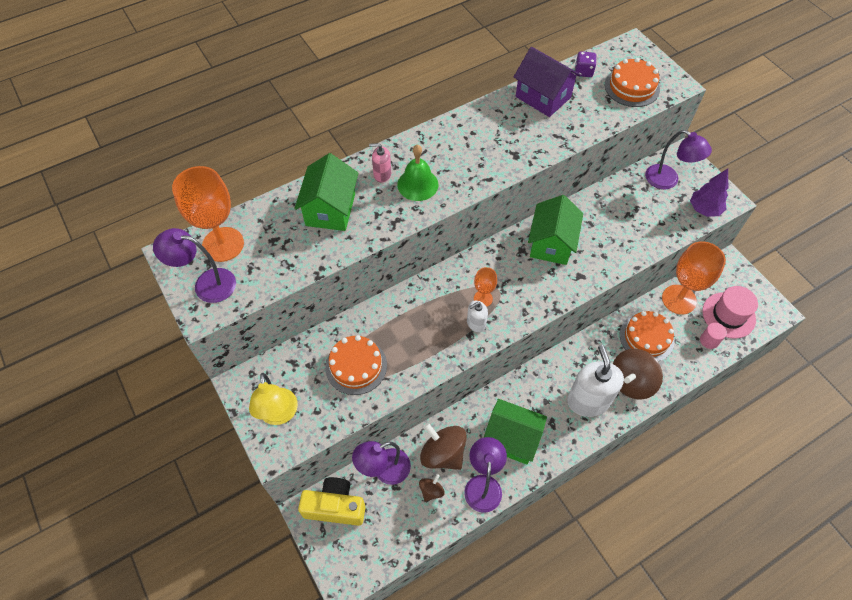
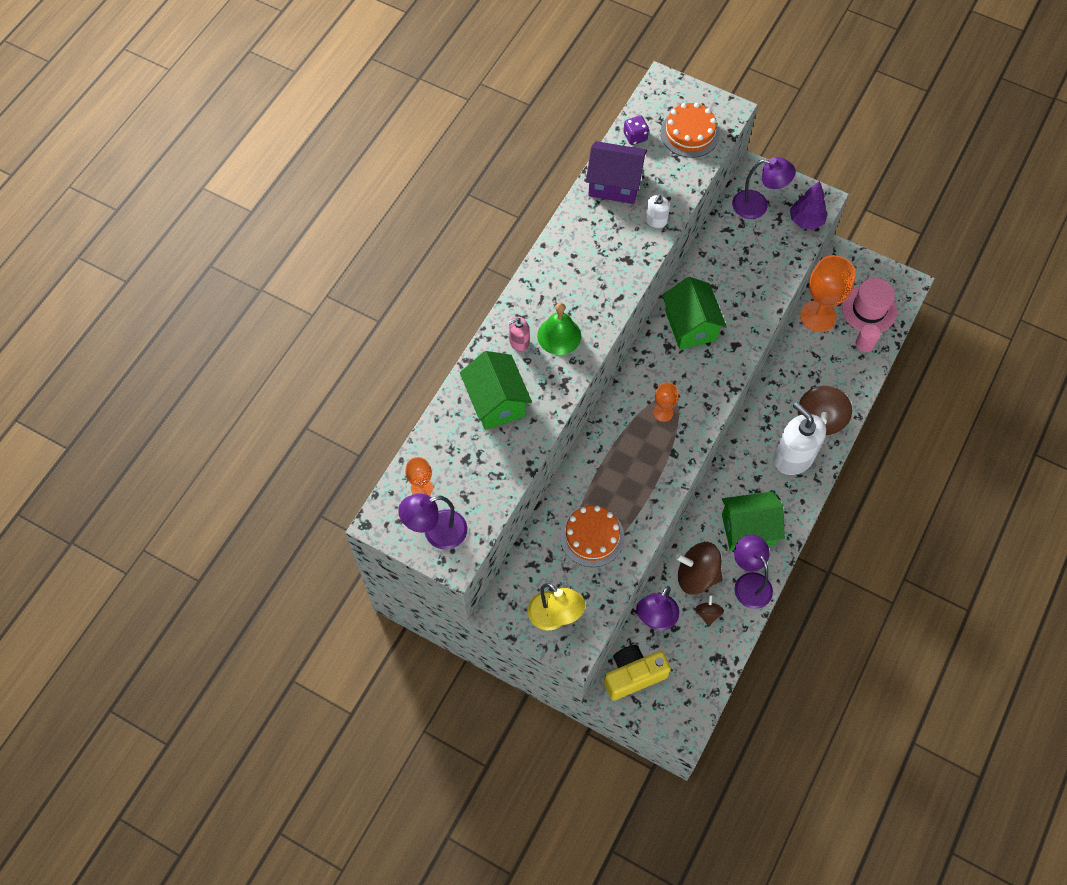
camera: 30 degrees left, 5 degrees up
(223, 244) = (421, 488): orange goblet -> orange goblet, size x0.50
(476, 323) = (672, 439): white soap dispenser -> white soap dispenser (656, 221)
(646, 337) = (810, 369): orange cake -> none

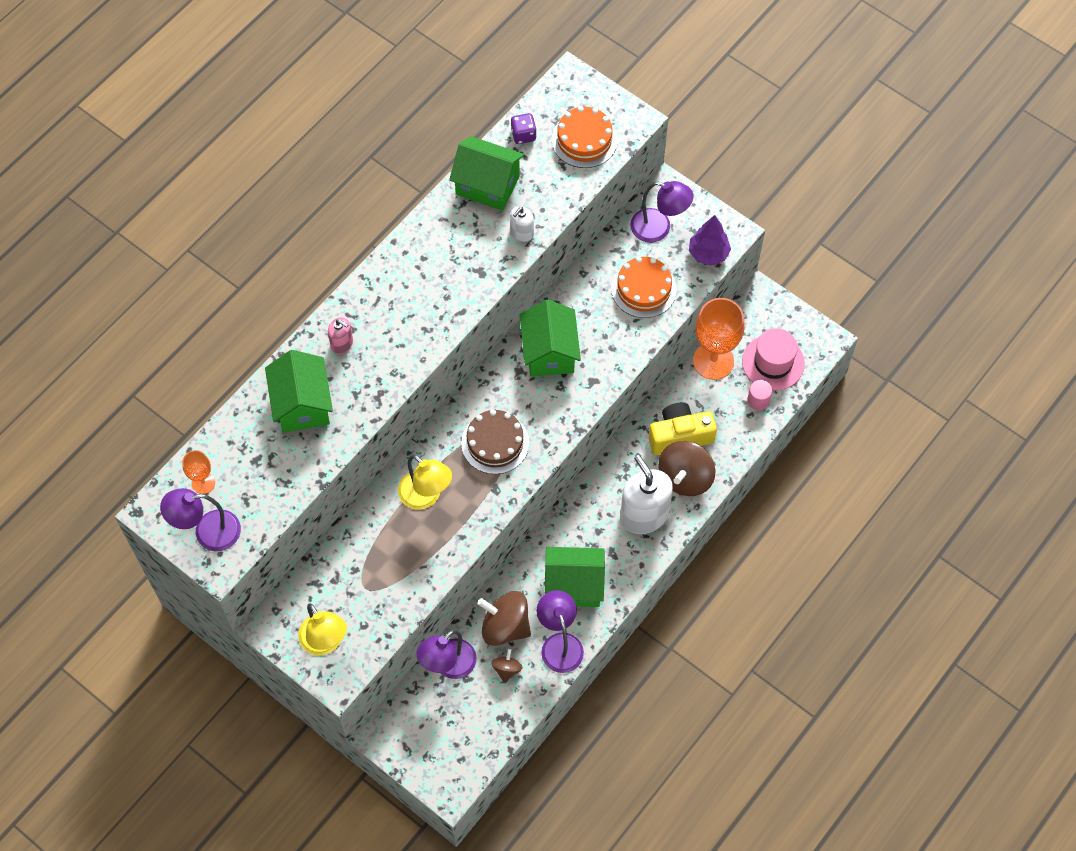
camera: 10 degrees right, 0 degrees up
(519, 342) = (342, 343): pink soap dispenser -> pink soap dispenser turned 135 degrees counterclockwise
(559, 335) = (386, 343): green bell -> none
(592, 536) = (385, 564): orange cake -> orange cake (643, 289)
(613, 470) = (426, 496): none -> yellow lamp
(614, 184) = (487, 185): purple house -> green house
(633, 675) = (410, 721): yellow camera -> yellow camera (680, 436)
(663, 412) = (495, 443): orange goblet -> brown cake

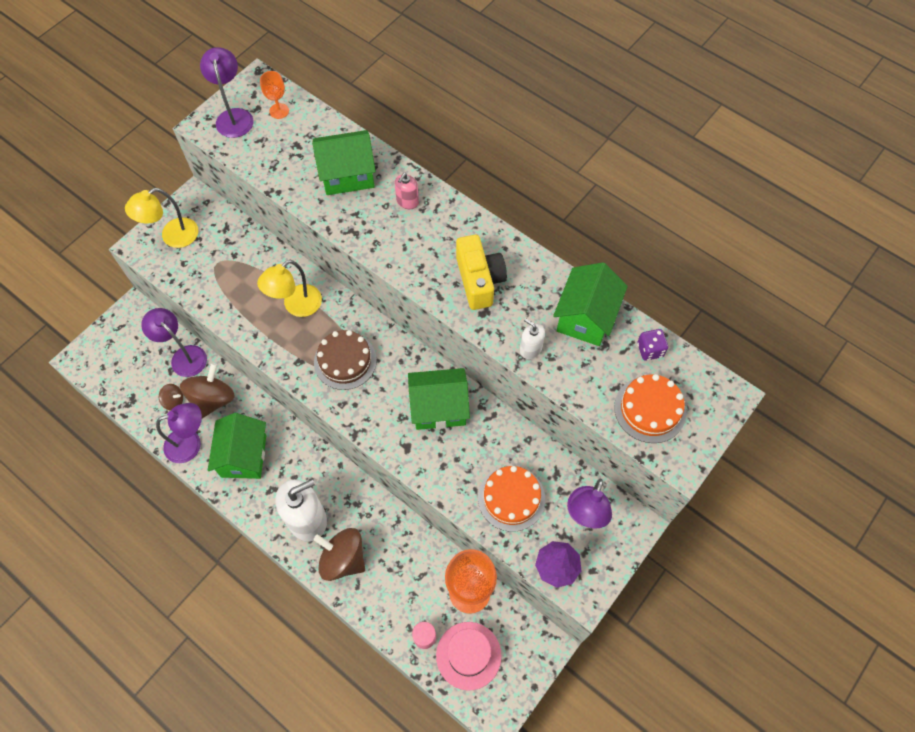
camera: 90 degrees right, 0 degrees up
(680, 436) = (387, 555): yellow camera -> yellow camera (479, 280)

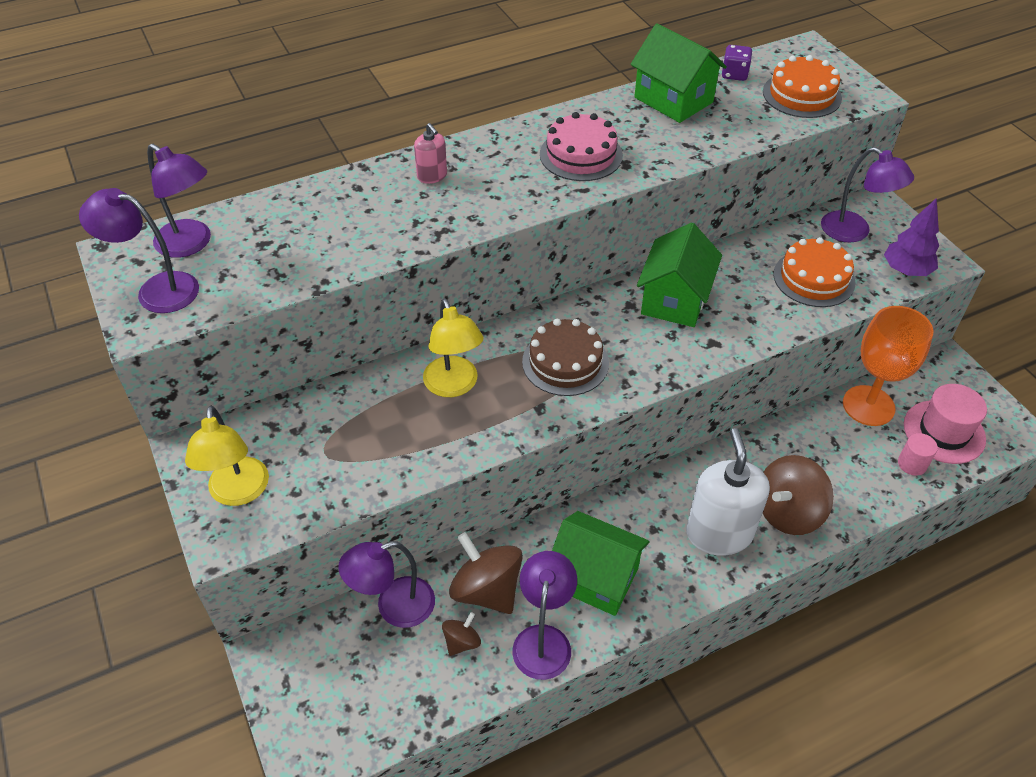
camera: 65 degrees left, 15 degrees down
(279, 111) = (191, 244): orange goblet -> purple lamp
(347, 175) = (351, 212): green house -> none
(479, 280) = (581, 155): yellow camera -> pink cake
(530, 349) = (691, 146): white soap dispenser -> none

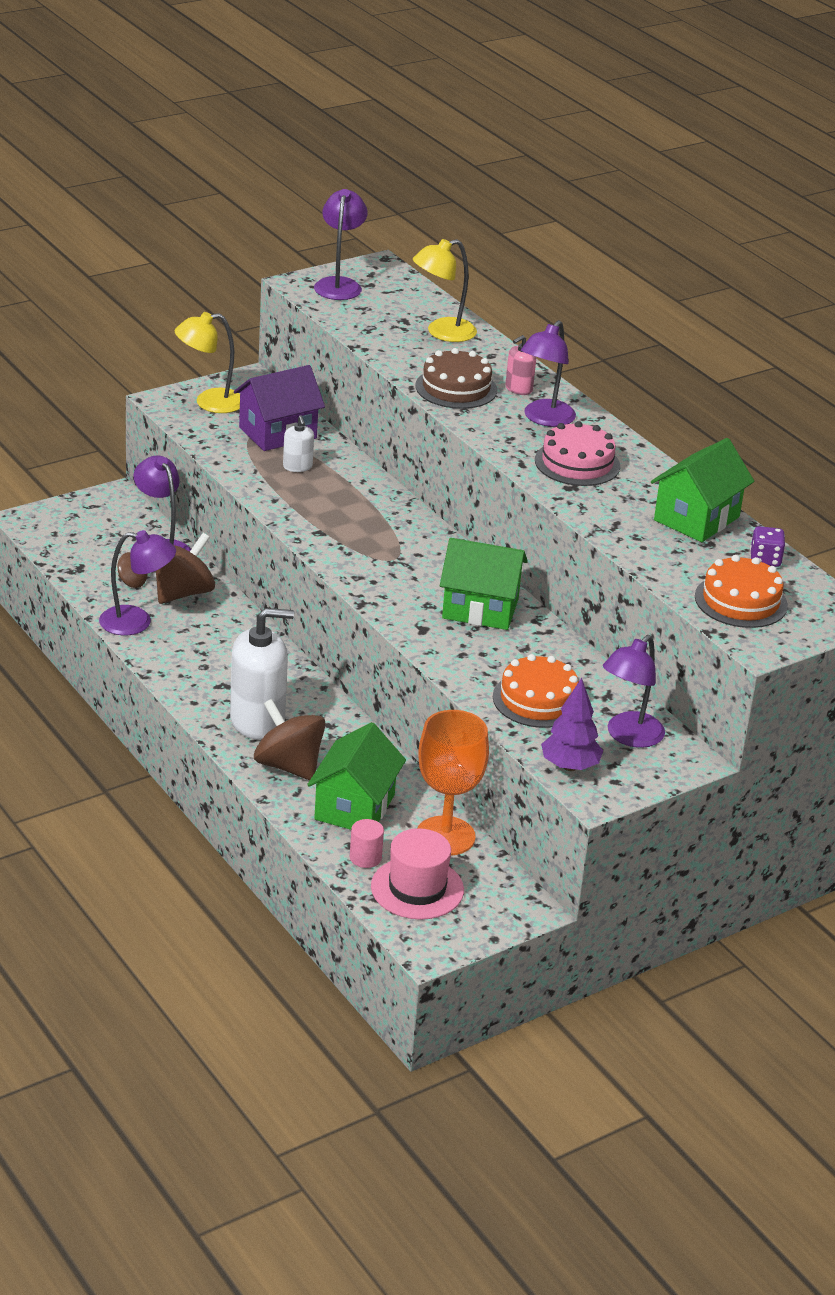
camera: 80 degrees right, 15 degrees down
(191, 244) = (395, 292): purple lamp -> purple lamp (544, 419)
(324, 430) = (277, 433): none -> purple house
(402, 417) = (297, 466): none -> white soap dispenser
(454, 386) = (337, 489): yellow lamp -> yellow lamp (442, 333)
(565, 362) = (378, 545): brown cake -> brown cake (456, 388)
(595, 578) = (200, 649): green house -> green house (354, 807)

